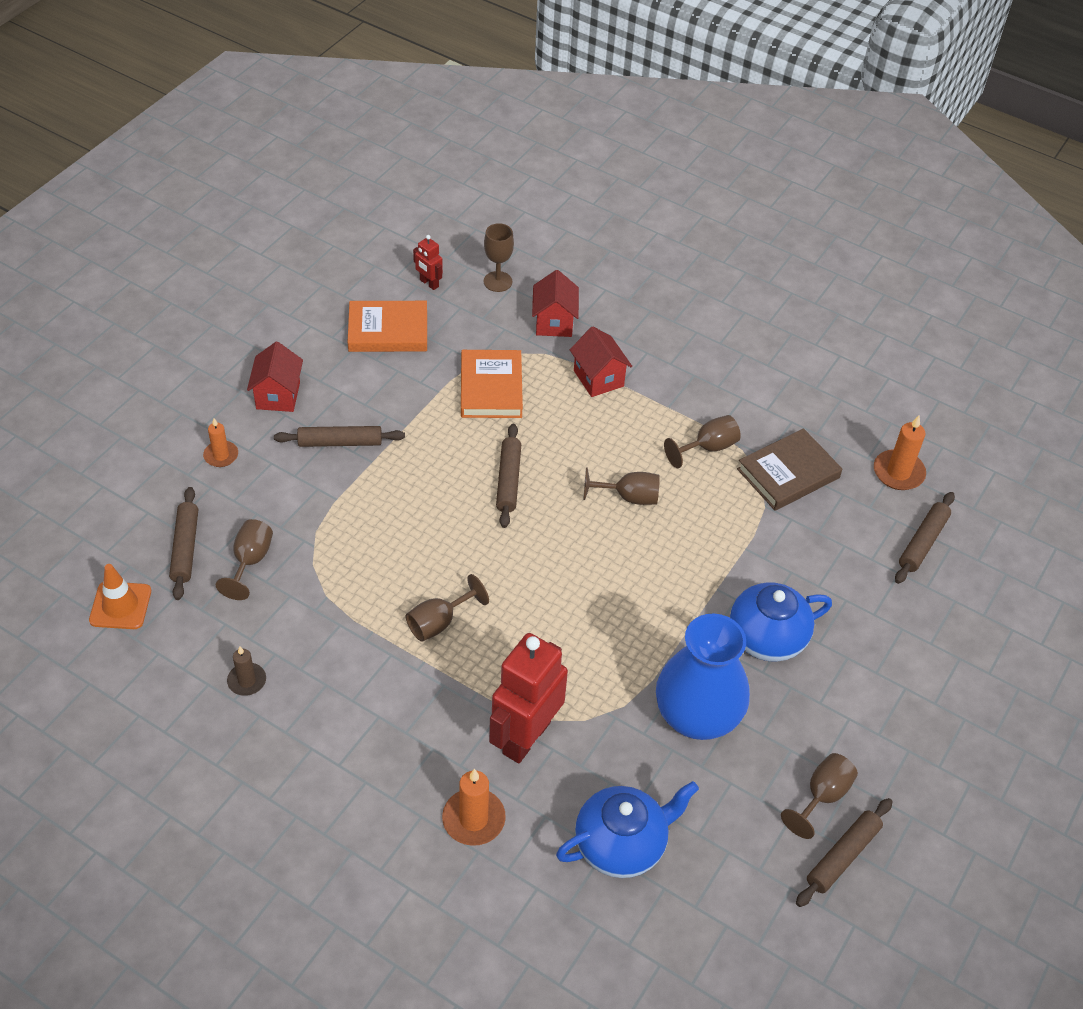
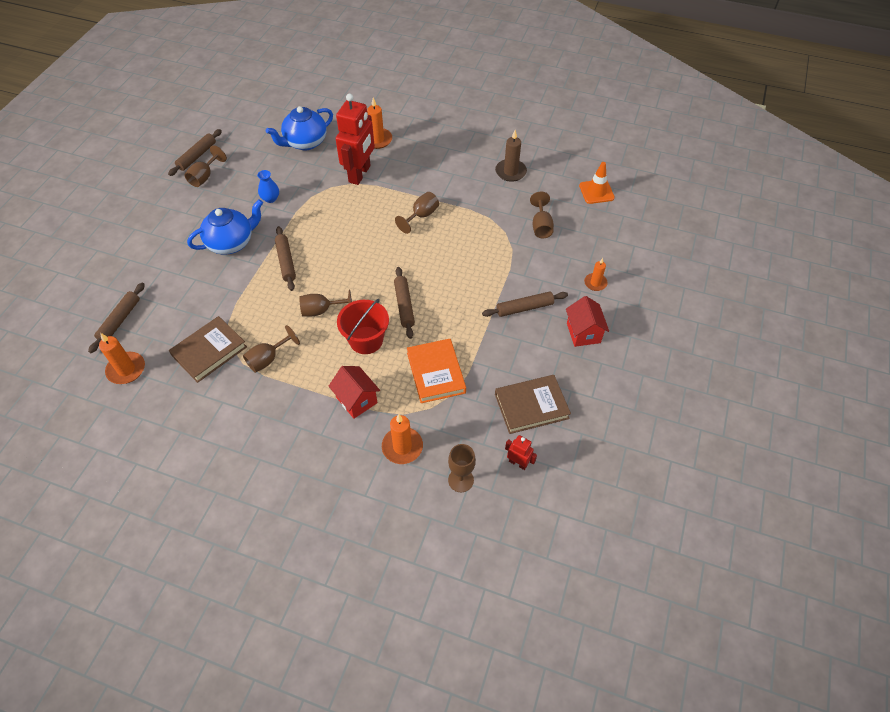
camera: 170 degrees right, 5 degrees up
(185, 548) = (581, 226): brown rolling pin -> brown rolling pin (286, 262)
(247, 681) = (510, 172): brown candle -> brown candle, size x1.54
(388, 331) = (531, 406): orange book -> brown book
(554, 322) = (402, 447): red house -> orange candle
(573, 445) = (366, 340): none -> red bucket
(697, 716) = (270, 198): blue vase -> blue vase, size x0.41

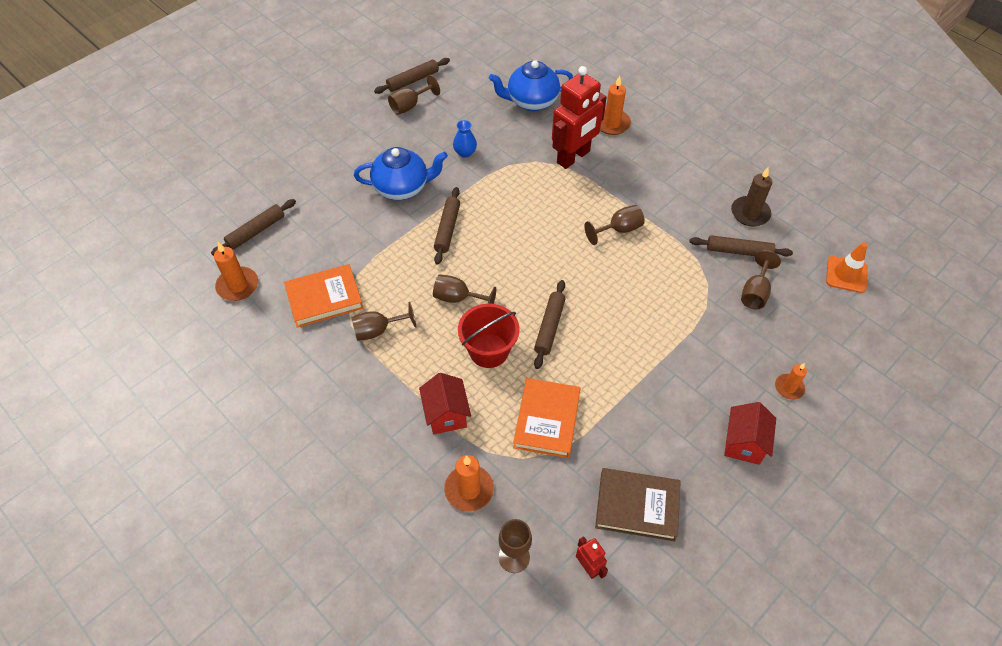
camera: 25 degrees right, 0 degrees up
(209, 351) = (324, 298): brown book -> orange book
(524, 308) = (686, 384): brown rolling pin -> brown rolling pin (738, 251)

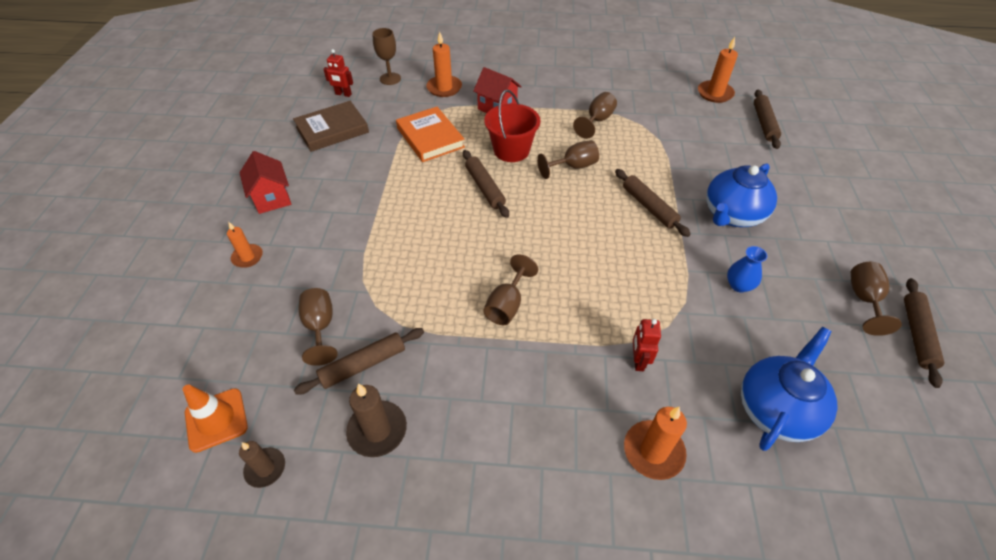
camera: 140 degrees right, 5 degrees down
(324, 298) = (656, 117): orange book -> none
(573, 157) = (638, 361): red robot -> red robot, size x0.45
(823, 232) = (265, 468): none -> brown candle

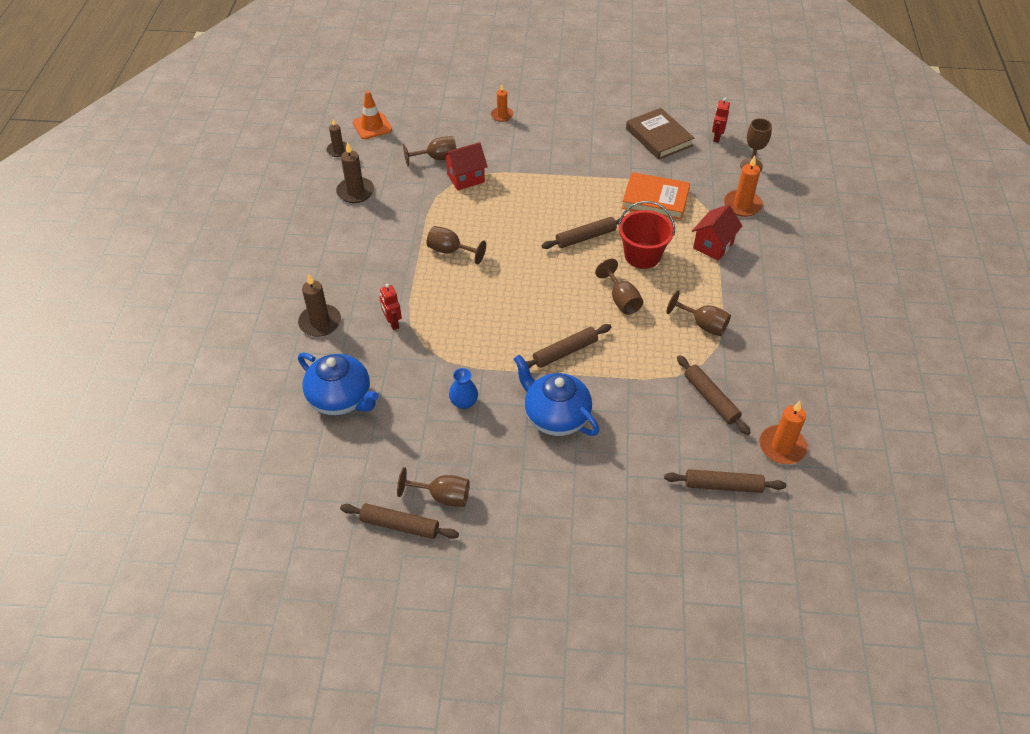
camera: 90 degrees right, 0 degrees up
(272, 198) = (565, 117): red house -> red house (465, 178)
(363, 365) = (404, 181): brown rolling pin -> brown rolling pin (711, 399)
(430, 138) = (655, 199): orange book -> orange book turned 45 degrees clockwise
(638, 361) = (392, 323): red robot -> red robot turned 120 degrees counterclockwise
(653, 451) = (320, 322): orange candle -> brown candle

